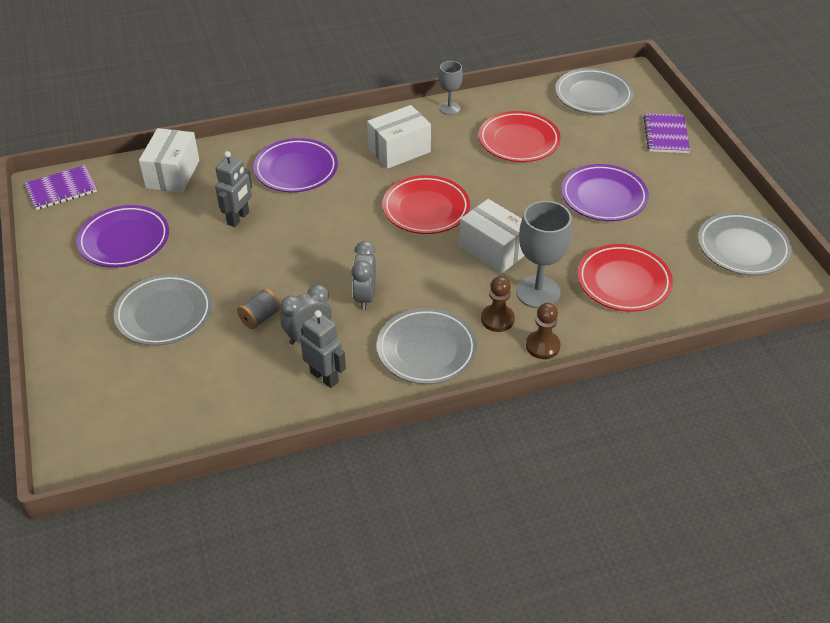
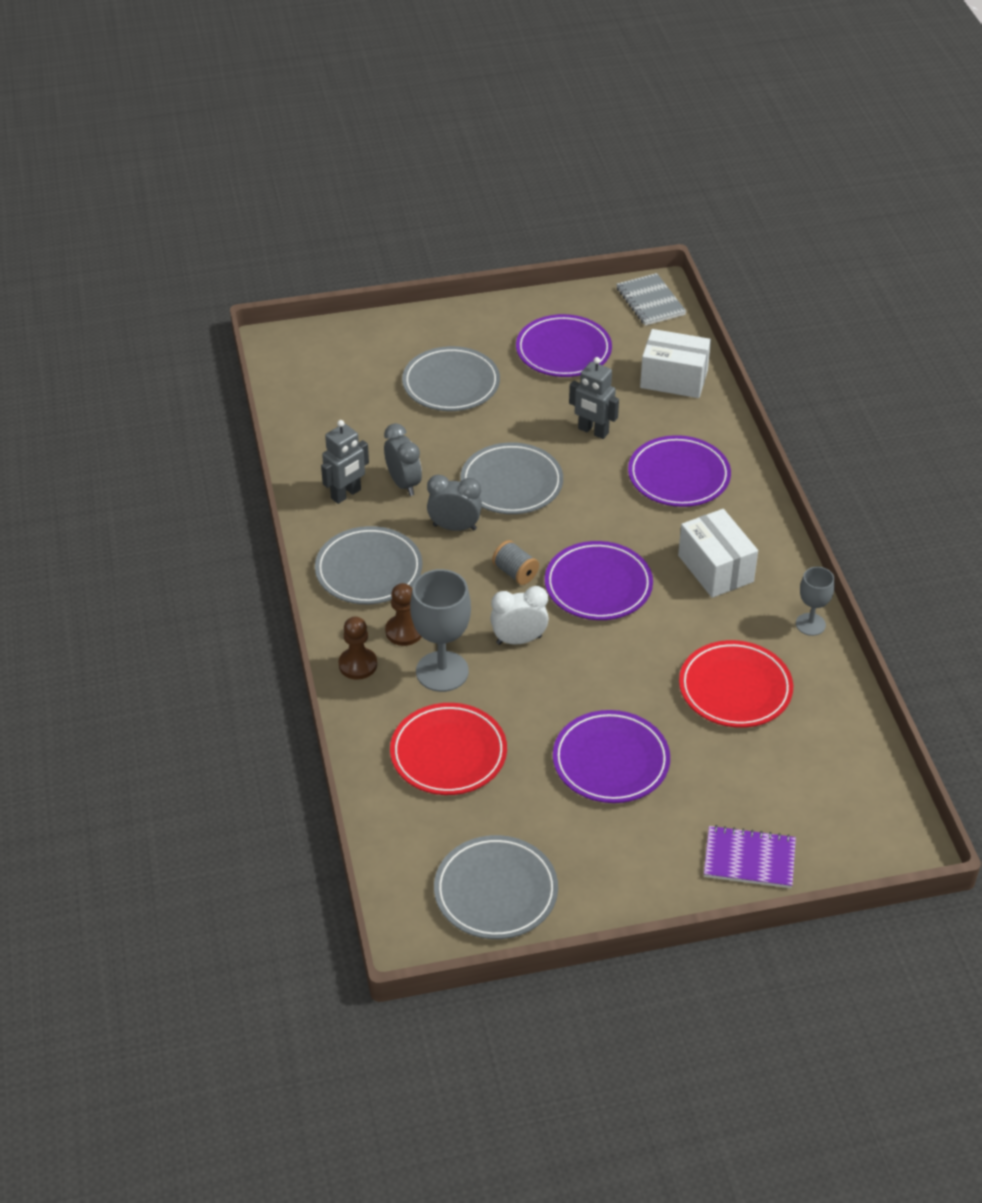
camera: 95 degrees right, 0 degrees up
(61, 189) = (650, 301): purple notebook -> grey notebook
(260, 317) = (435, 449): grey spool -> grey spool (515, 573)
(426, 209) = (598, 586): red plate -> purple plate
(493, 250) = (519, 640): white box -> white clock
(593, 96) = (848, 788): grey plate -> grey plate (511, 484)

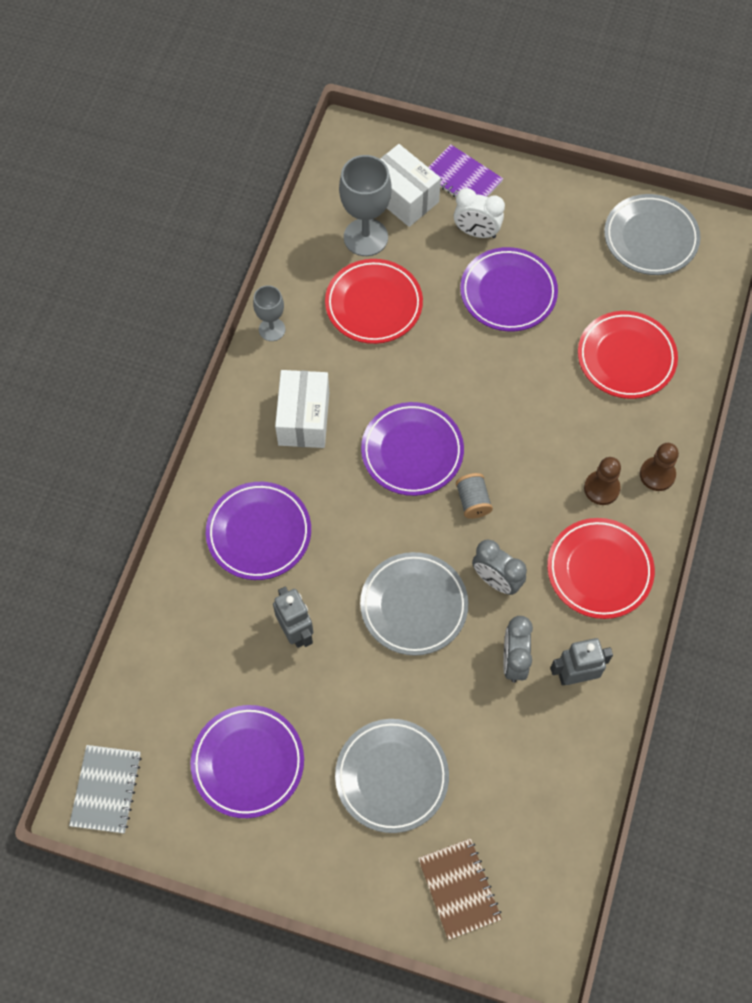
camera: 150 degrees left, 20 degrees up
(358, 350) = (459, 889): none -> brown notebook
(369, 570) = (599, 570): grey plate -> red plate
(442, 671) = (591, 433): grey goblet -> grey goblet (365, 237)
(519, 640) = (511, 432): white clock -> white clock (476, 232)
(674, 379) = (170, 659): white box -> white box (403, 197)

